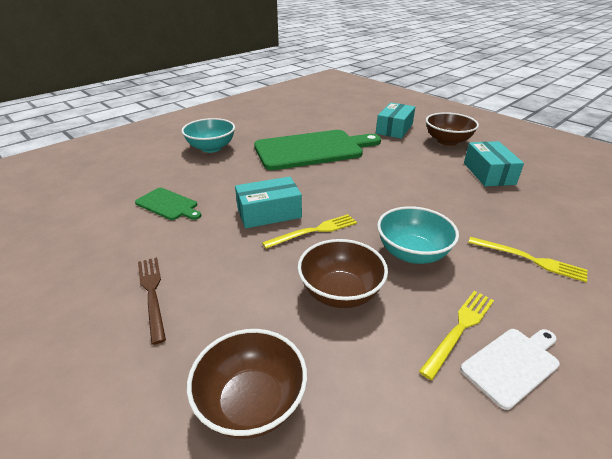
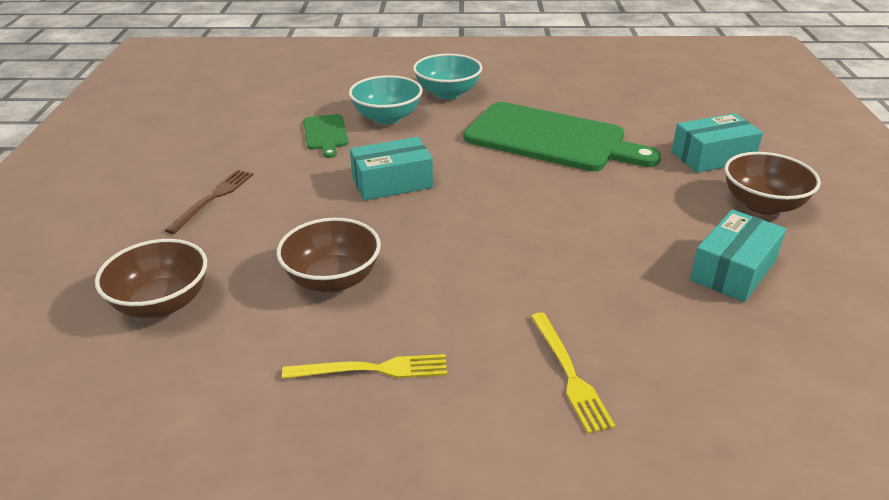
camera: 45 degrees right, 0 degrees up
(269, 213) = (392, 182): turquoise box -> turquoise box turned 45 degrees counterclockwise
(314, 231) = (402, 219): yellow fork -> none
(412, 253) = (454, 290): turquoise bowl -> turquoise bowl (387, 118)
(512, 364) = (363, 421): white cutting board -> none

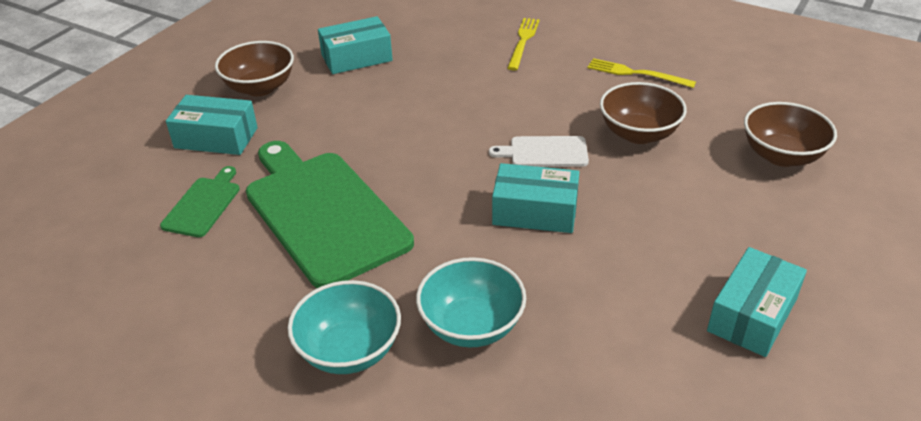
camera: 150 degrees left, 5 degrees up
(198, 168) = (752, 315): none -> turquoise box
(213, 198) = (734, 256): brown fork -> none
(325, 134) = (570, 322): green cutting board -> green cutting board (203, 204)
(419, 230) = (544, 152): none -> white cutting board

